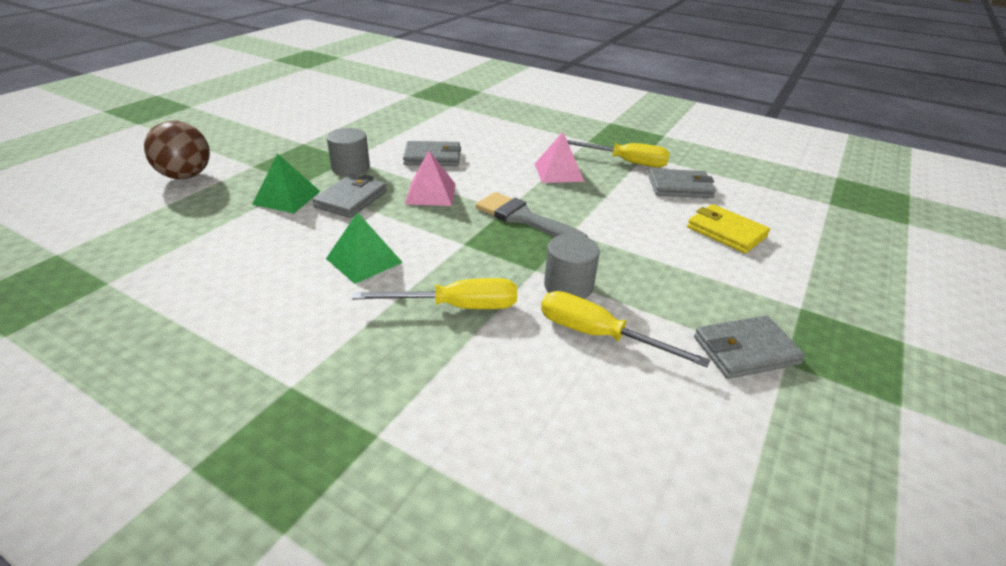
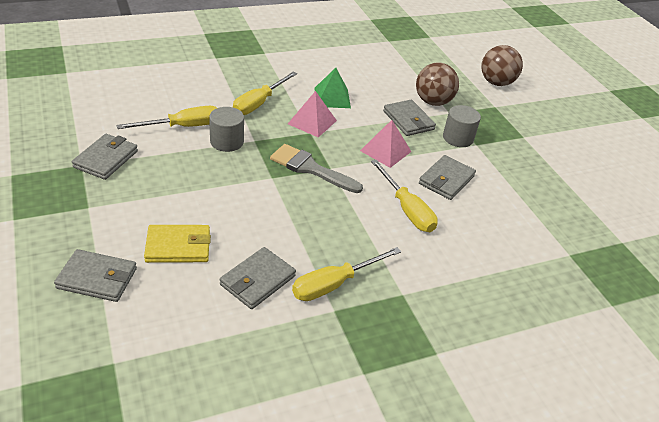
camera: 125 degrees right, 5 degrees up
(287, 198) = (433, 102): green pyramid -> brown ball
(501, 161) = (406, 209): none -> yellow screwdriver
(524, 218) = (310, 168): grey brush -> grey brush turned 135 degrees counterclockwise
(558, 172) = (357, 228): pink pyramid -> pink pyramid (312, 122)
(820, 248) = (97, 278): none -> grey wallet

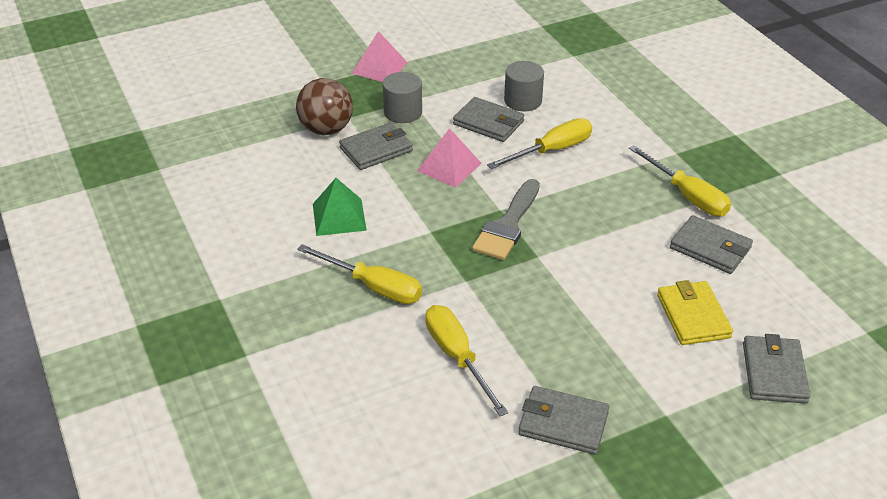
camera: 90 degrees left, 0 degrees up
(227, 142) = (478, 306): grey cylinder -> grey cylinder (523, 101)
(312, 122) = (406, 231): pink pyramid -> pink pyramid (380, 68)
(496, 83) = (265, 78): brown ball -> none

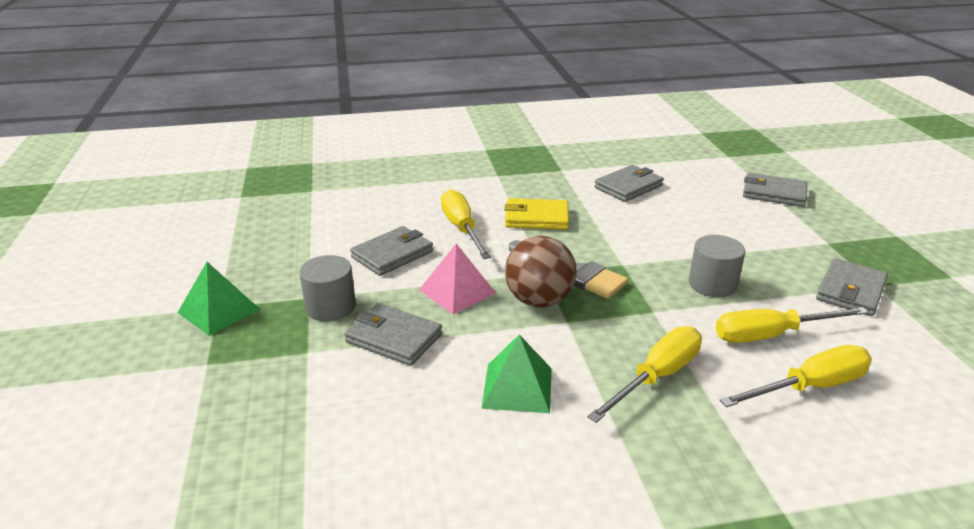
camera: 75 degrees left, 10 degrees down
(326, 129) = (322, 375): brown ball -> brown ball (539, 300)
(376, 149) = (394, 338): grey wallet -> grey wallet turned 45 degrees counterclockwise
(380, 68) = (218, 310): pink pyramid -> green pyramid
(523, 101) = (367, 229): grey cylinder -> grey cylinder (712, 284)
(687, 196) = (558, 182): yellow screwdriver -> yellow screwdriver (810, 387)
(693, 316) = (711, 209): yellow wallet -> yellow wallet (536, 218)

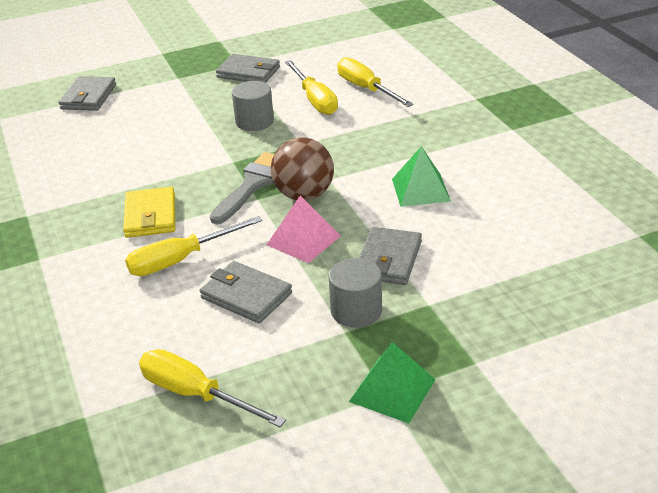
camera: 100 degrees left, 5 degrees up
(628, 187) = (74, 169): grey wallet -> none
(657, 377) = (381, 138): yellow screwdriver -> yellow screwdriver (195, 394)

